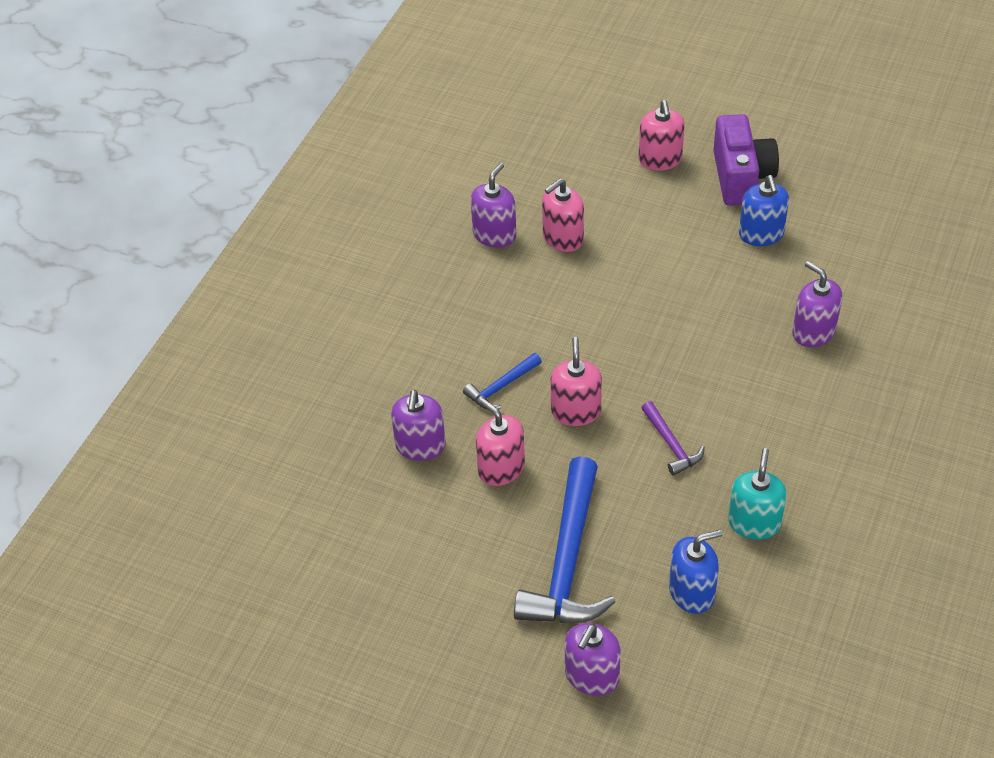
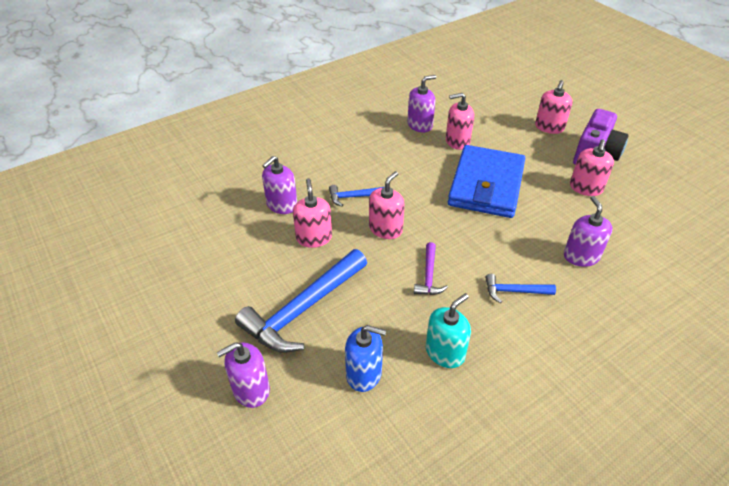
camera: 30 degrees right, 5 degrees down
(646, 288) = (486, 185): none -> blue wallet
(761, 234) = (586, 188): blue soap dispenser -> pink soap dispenser
(773, 414) = (514, 291): none -> blue hammer

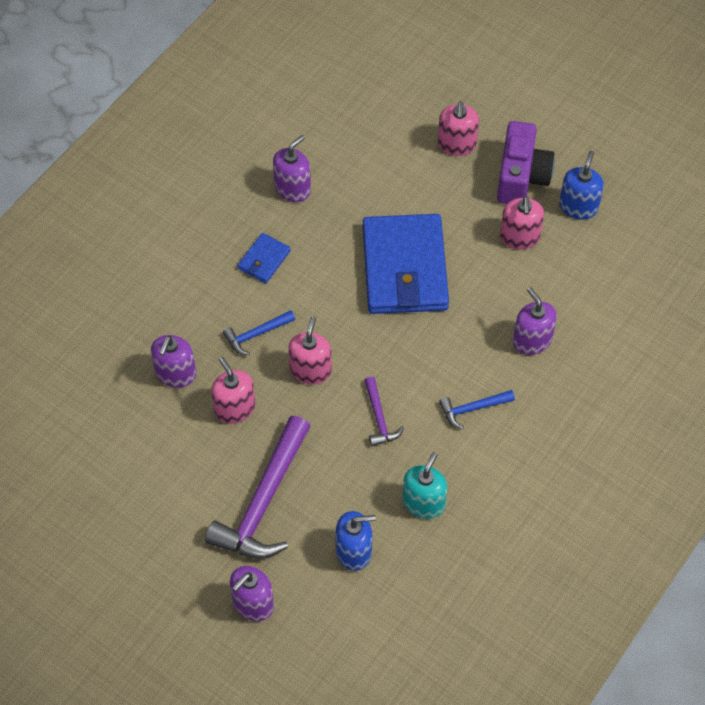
camera: 20 degrees left, 15 degrees up
(303, 309) = (263, 502): blue hammer -> purple hammer
(381, 157) = (264, 260): none -> blue wallet
(457, 141) = (349, 204): pink soap dispenser -> none
(639, 181) = (578, 206): none -> blue soap dispenser

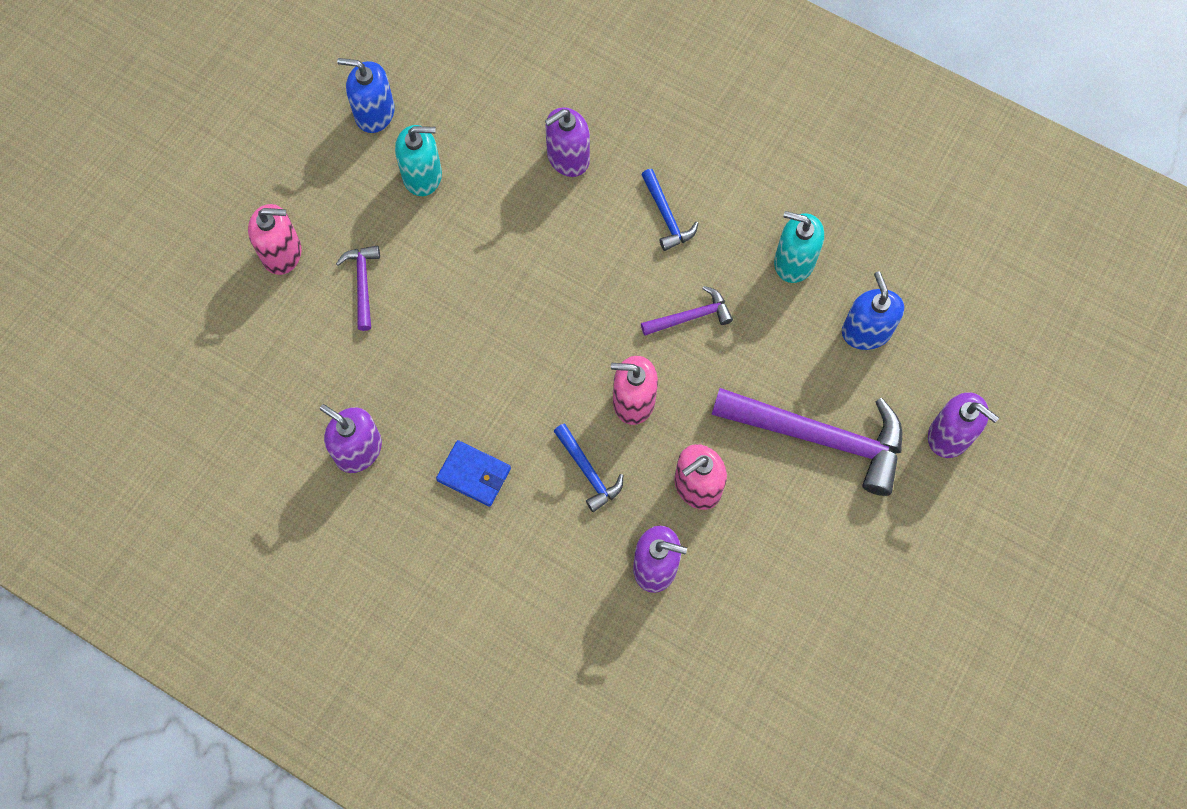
camera: 95 degrees left, 10 degrees up
(404, 268) = (476, 303): blue wallet -> none
(427, 195) = (362, 283): none -> purple hammer
(519, 237) = (422, 175): pink soap dispenser -> turquoise soap dispenser
(521, 177) = (332, 176): purple camera -> none

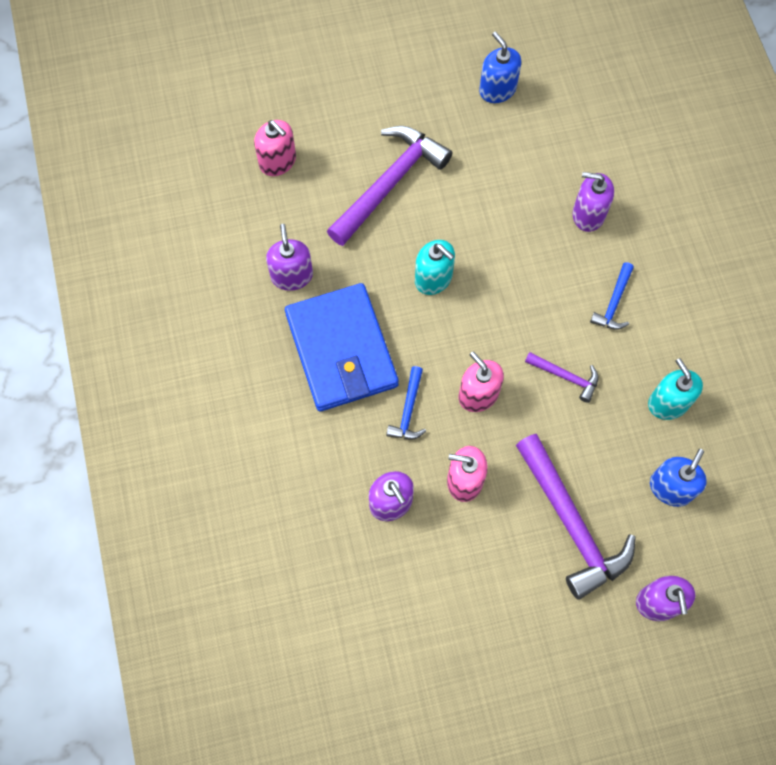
camera: 45 degrees right, 0 degrees up
(282, 253) = (362, 126): pink soap dispenser -> pink soap dispenser (278, 161)
(362, 283) = (390, 183): purple hammer -> purple hammer, size x2.08
(422, 175) = (488, 150): turquoise soap dispenser -> turquoise soap dispenser (433, 278)
(474, 474) = (341, 350): blue wallet -> blue wallet, size x2.29

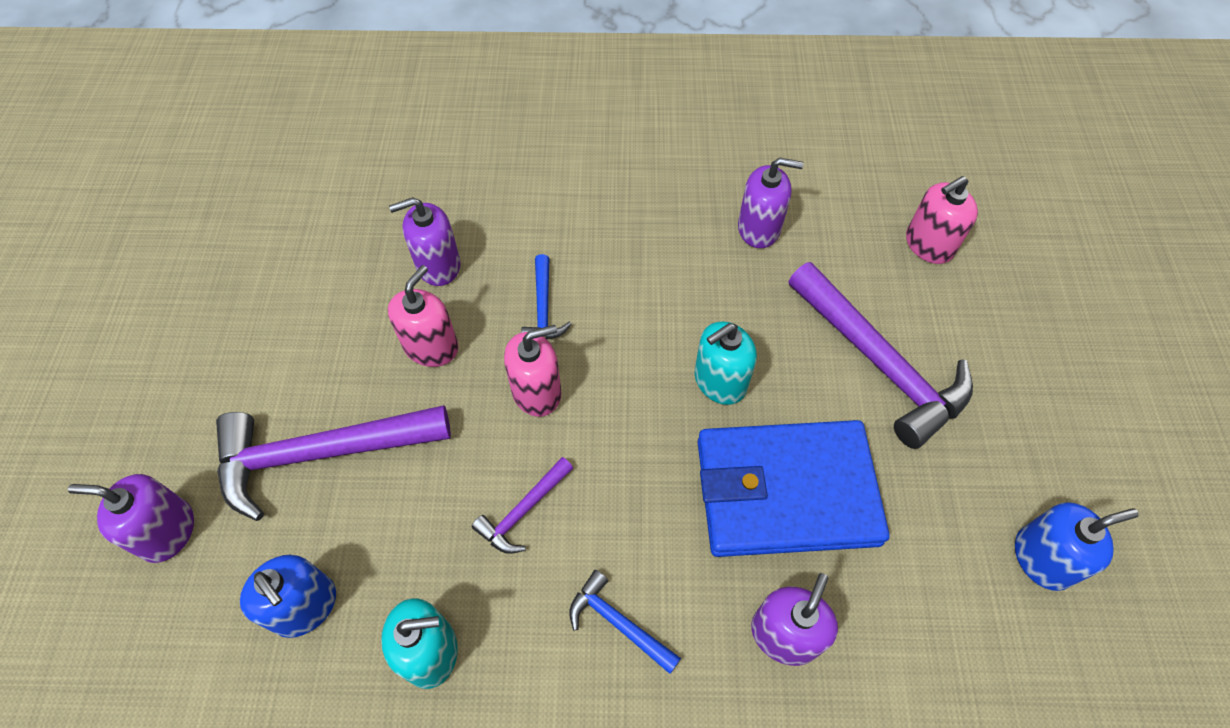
camera: 105 degrees right, 10 degrees down
(341, 350) = (645, 257): blue wallet -> blue wallet (786, 491)
(408, 410) = (543, 308): blue hammer -> blue hammer turned 120 degrees counterclockwise

